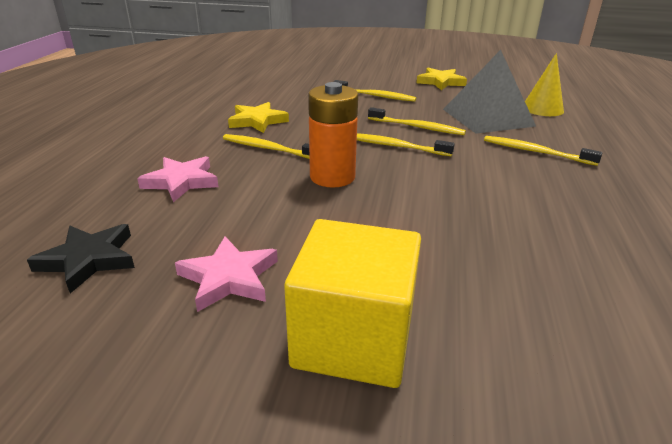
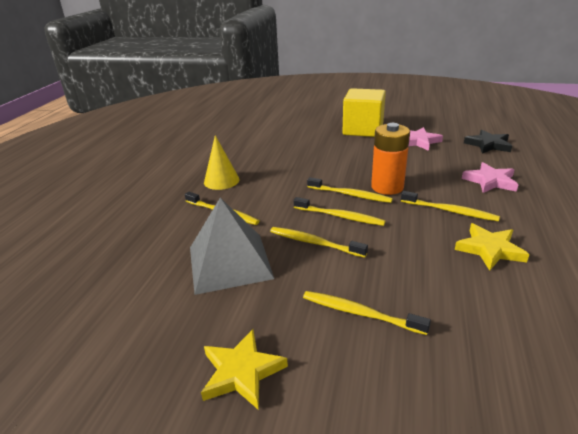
camera: 175 degrees left, 0 degrees up
(384, 168) = (350, 195): none -> yellow toothbrush
(542, 109) = (149, 282): yellow cone -> yellow cone (221, 181)

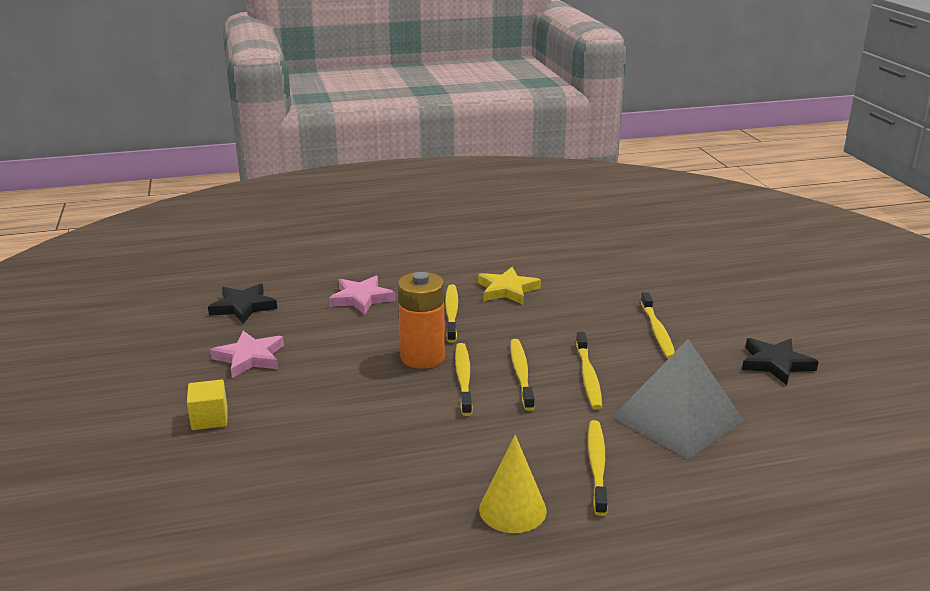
camera: 120 degrees left, 5 degrees down
(241, 372) = (775, 364): yellow star -> black star
(363, 129) = (209, 418): yellow cube -> yellow cube, size x0.48

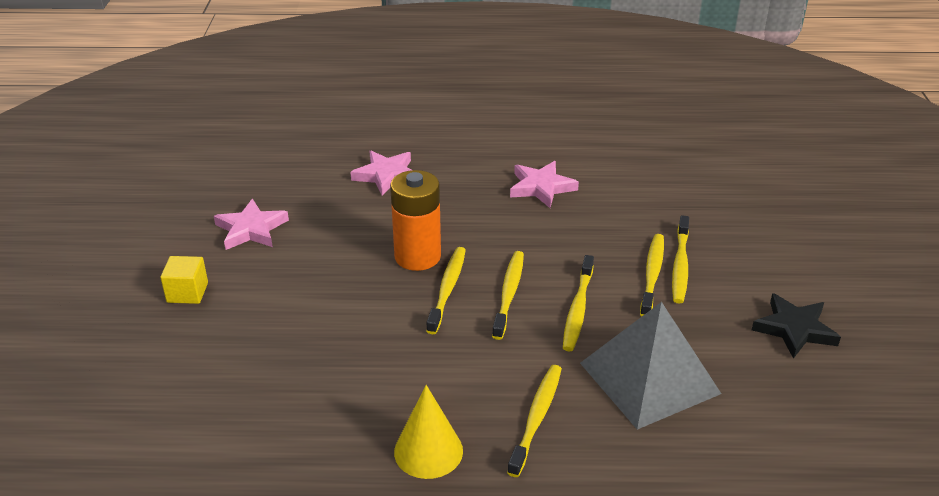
camera: 15 degrees right, 10 degrees up
(243, 307) = (268, 168): black star -> none
(451, 313) = (470, 207): yellow toothbrush -> yellow toothbrush (652, 274)
(507, 290) = (541, 187): yellow star -> pink star

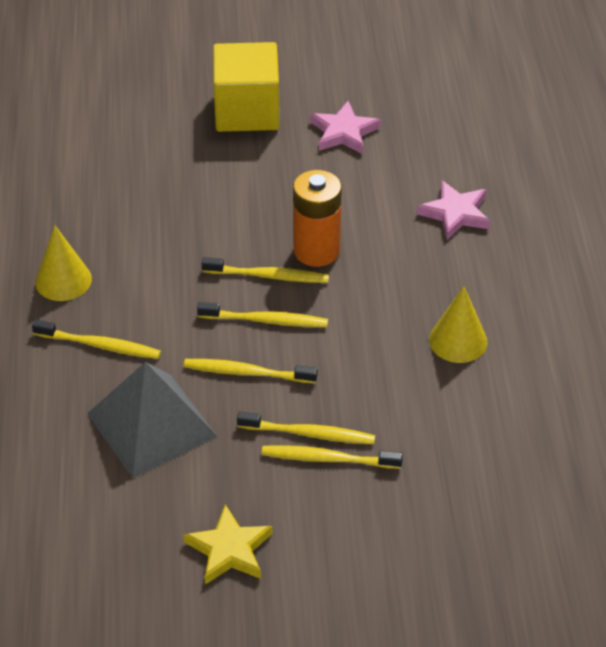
camera: 85 degrees right, 10 degrees up
(187, 292) = (247, 111): yellow cube -> yellow cube, size x2.09
(541, 187) = (458, 340): pink star -> yellow cone
(794, 329) = (229, 549): black star -> yellow star

